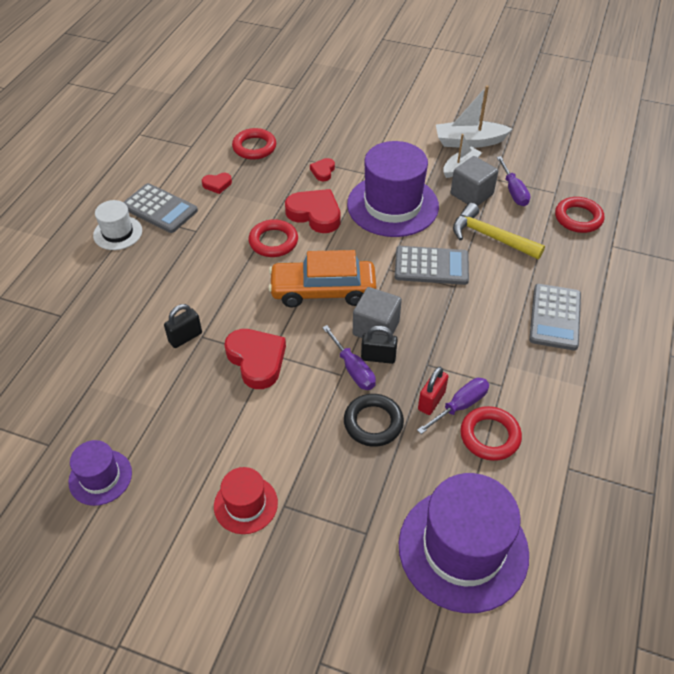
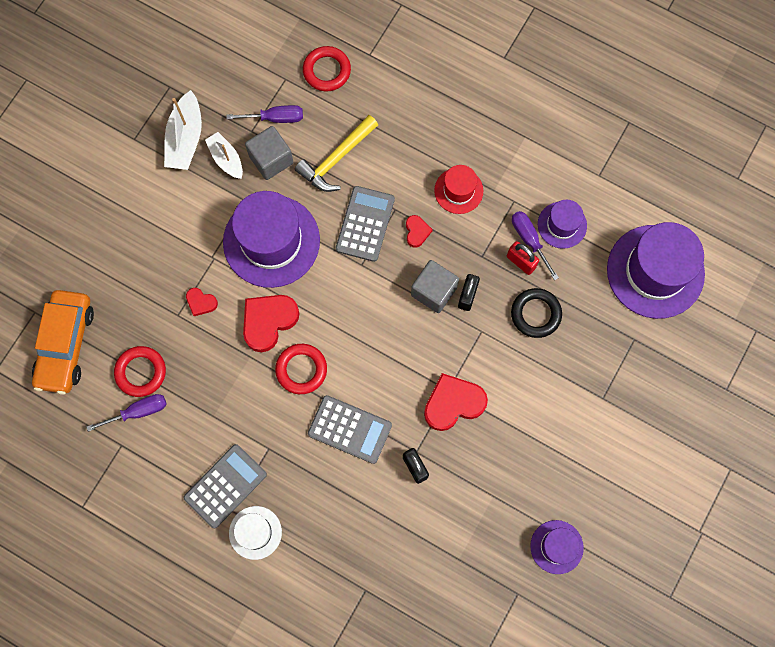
camera: 80 degrees left, 25 degrees up
(217, 184) = (198, 420): red heart -> red heart (417, 232)
(245, 504) = (598, 428): red hat -> red hat (458, 191)
(323, 291) = (378, 331): orange car -> orange car (66, 345)
(353, 369) = (477, 320): purple screwdriver -> purple screwdriver (138, 412)
(490, 436) = (562, 225): red ring -> purple hat
(555, 317) = (447, 134): grey calculator -> grey calculator (349, 429)

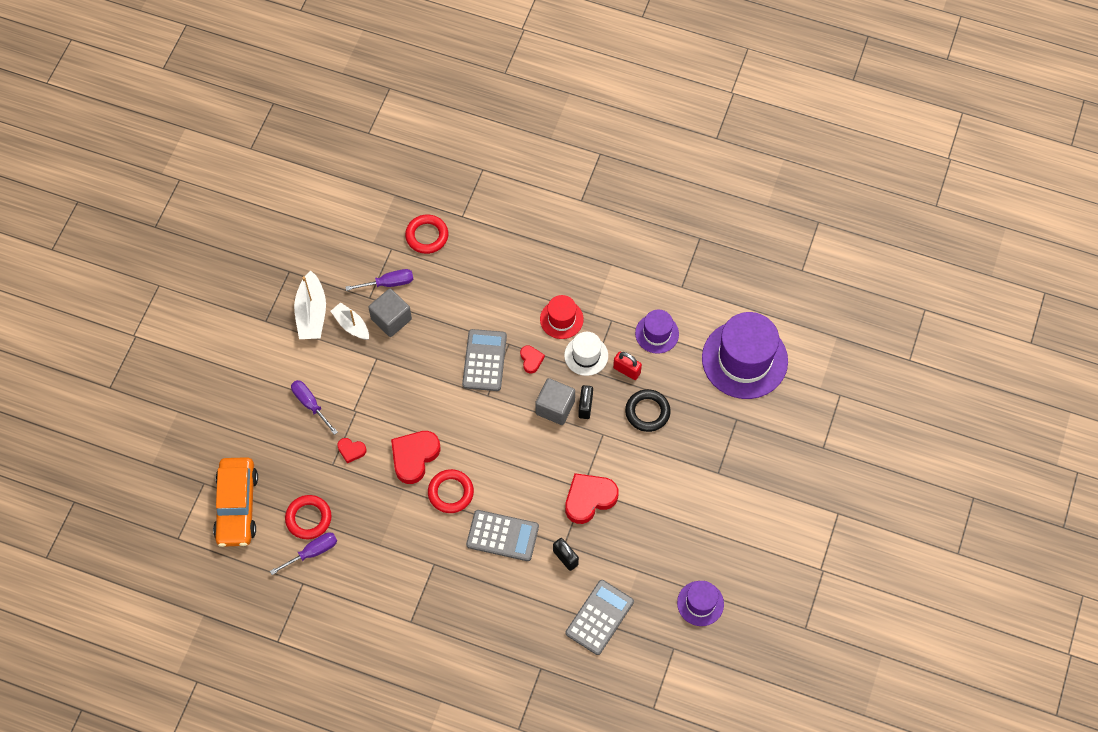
camera: 10 degrees left, 10 degrees down
(225, 486) = (401, 602): grey calculator -> grey calculator (599, 617)
(255, 532) = (435, 636): white hat -> white hat (586, 355)
(271, 241) = (404, 388): purple hat -> none
(336, 159) = (449, 310): yellow hammer -> none
(529, 240) = (631, 351): purple screwdriver -> purple screwdriver (310, 404)

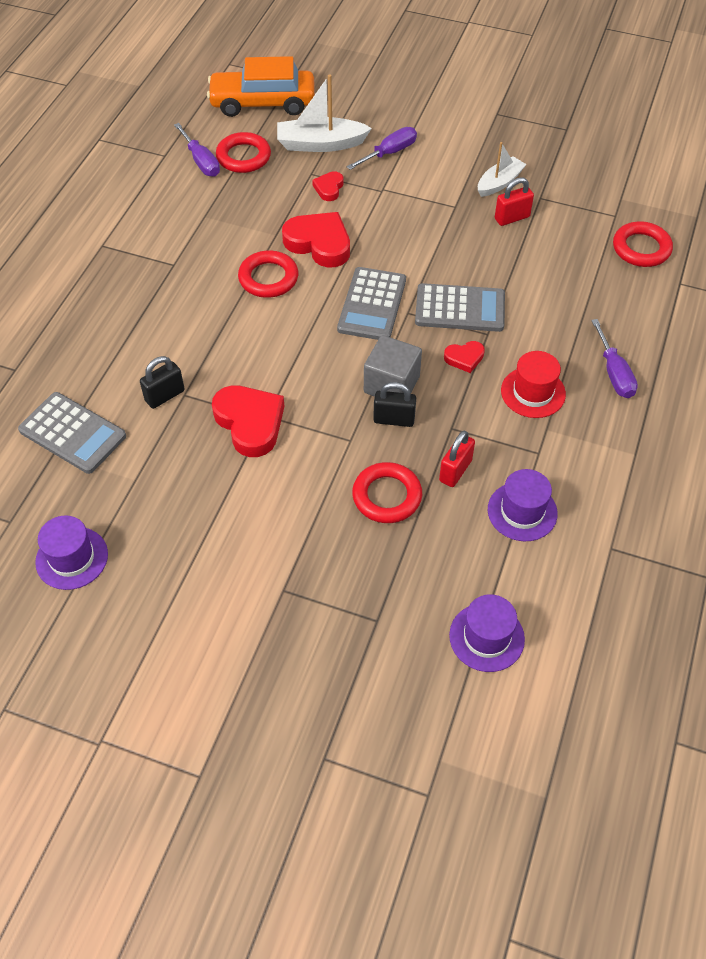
camera: 90 degrees right, 10 degrees down
(311, 313) = (511, 149): white boat -> white boat (320, 144)
(388, 283) = (563, 214): purple screwdriver -> purple screwdriver (614, 373)
(391, 319) = (512, 218): grey cube -> red padlock
(502, 536) = (204, 329): grey calculator -> grey calculator (372, 304)
(586, 355) = (476, 421): white hat -> none
(647, 412) = (387, 496): black ring -> red ring
(744, 359) = (486, 637): purple hat -> purple hat, size x0.51

